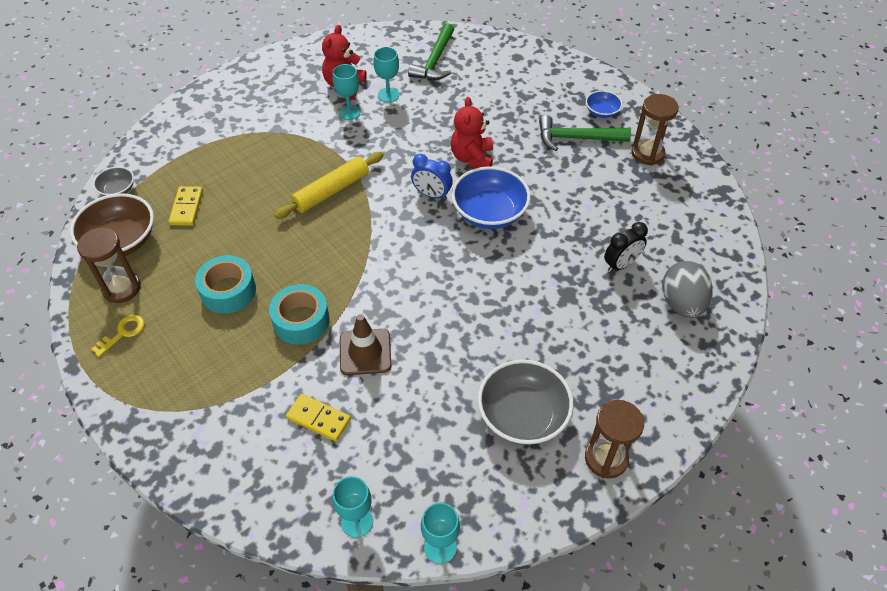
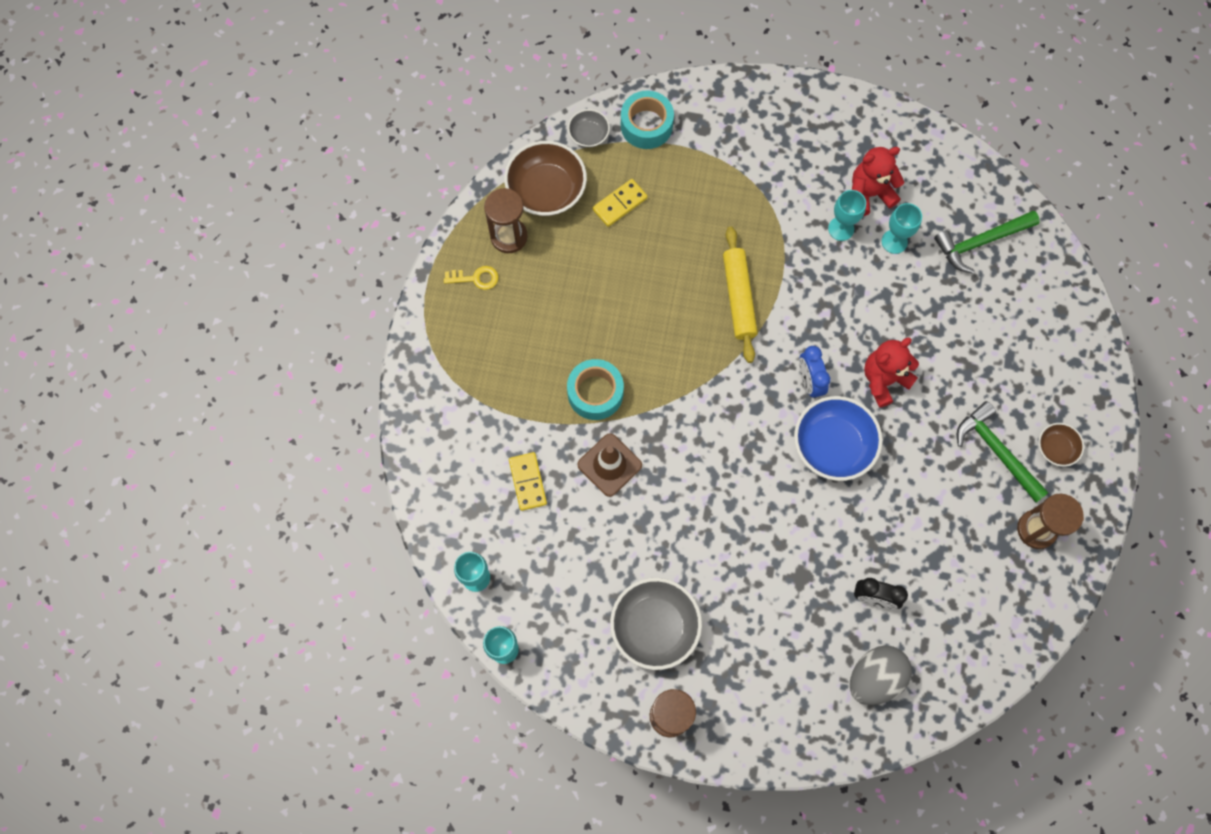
camera: 50 degrees right, 20 degrees up
(228, 291) = (574, 314): turquoise tape -> turquoise tape (646, 125)
(331, 191) = (738, 298): yellow rolling pin -> yellow rolling pin turned 75 degrees clockwise
(602, 112) = (1056, 448): blue bowl -> brown bowl

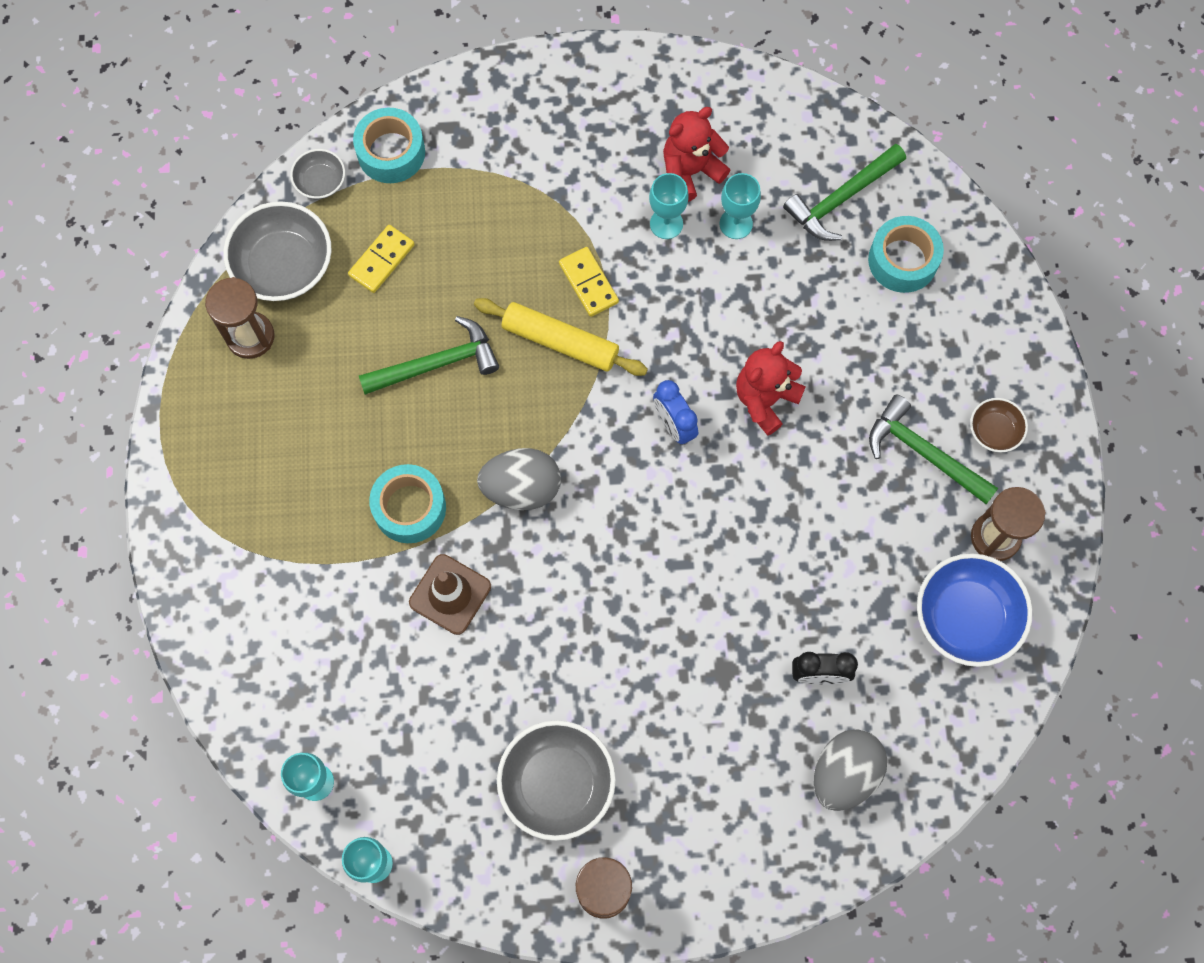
camera: 15 degrees left, 0 degrees up
(476, 278) = (221, 400): yellow key -> none
(527, 482) = (351, 643): yellow domino -> yellow domino (588, 283)
(546, 190) = (284, 266): brown bowl -> grey bowl
(641, 291) = (436, 363): none -> green hammer
(682, 399) = (521, 488): none -> grey egg
(738, 298) = (560, 342): yellow rolling pin -> yellow rolling pin turned 45 degrees counterclockwise
(833, 445) = (722, 498): blue bowl -> blue bowl (966, 617)
(1016, 301) = (902, 260): none -> turquoise tape

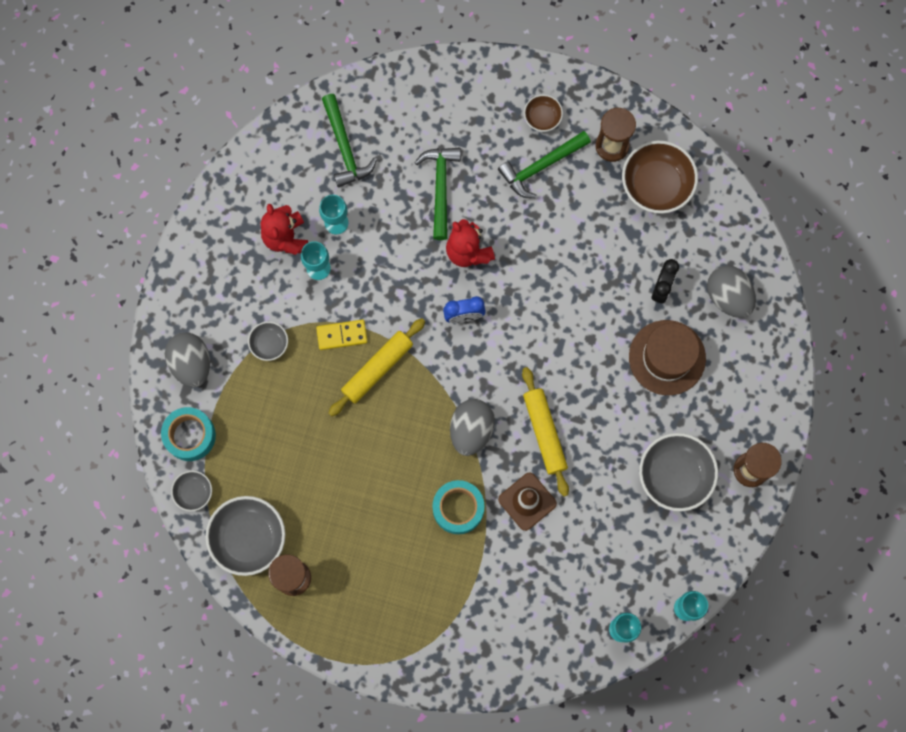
camera: 70 degrees left, 5 degrees up
(382, 260) = (271, 469): yellow domino -> none
(436, 363) = (362, 457): green hammer -> green hammer (440, 188)
(483, 121) = (191, 363): none -> grey egg
(544, 201) = (269, 344): none -> grey bowl
(552, 585) = (544, 433): none -> yellow rolling pin
(721, 716) = (667, 357): none -> brown hat
(902, 260) = (404, 126): turquoise tape -> none
(966, 617) = (656, 184): blue bowl -> brown bowl

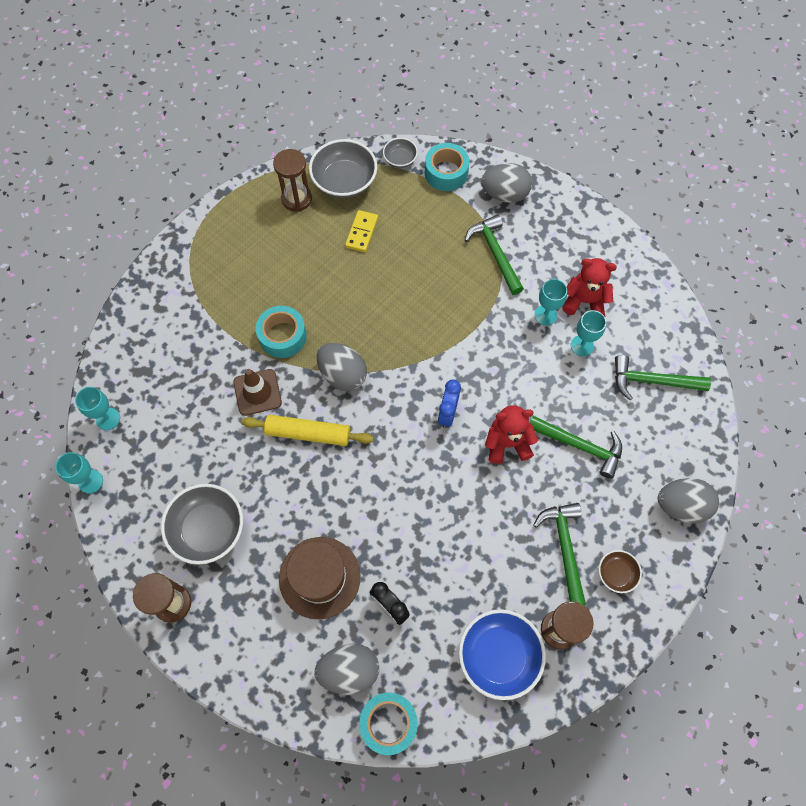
camera: 115 degrees right, 10 degrees down
(269, 344) = (495, 254): grey bowl -> green hammer
(342, 335) = (476, 309): yellow domino -> yellow domino (361, 232)
(377, 369) = (434, 324): yellow rolling pin -> none
(456, 85) = (681, 506): none -> grey egg
(656, 184) = (498, 656): brown bowl -> blue bowl
(751, 247) = (388, 723): none -> turquoise tape

